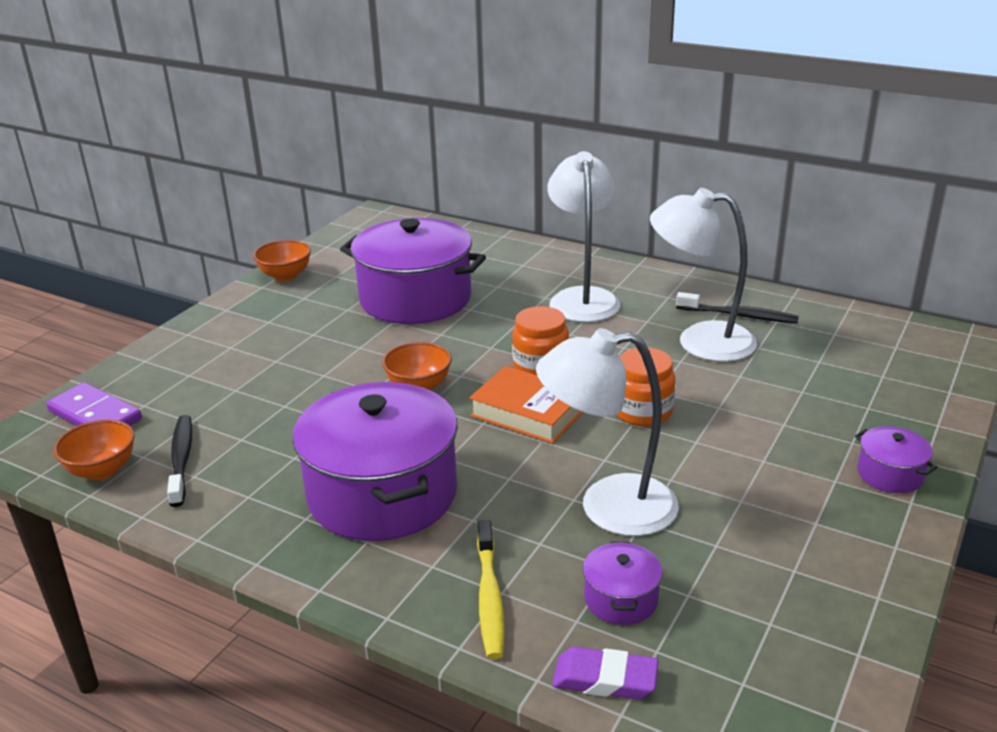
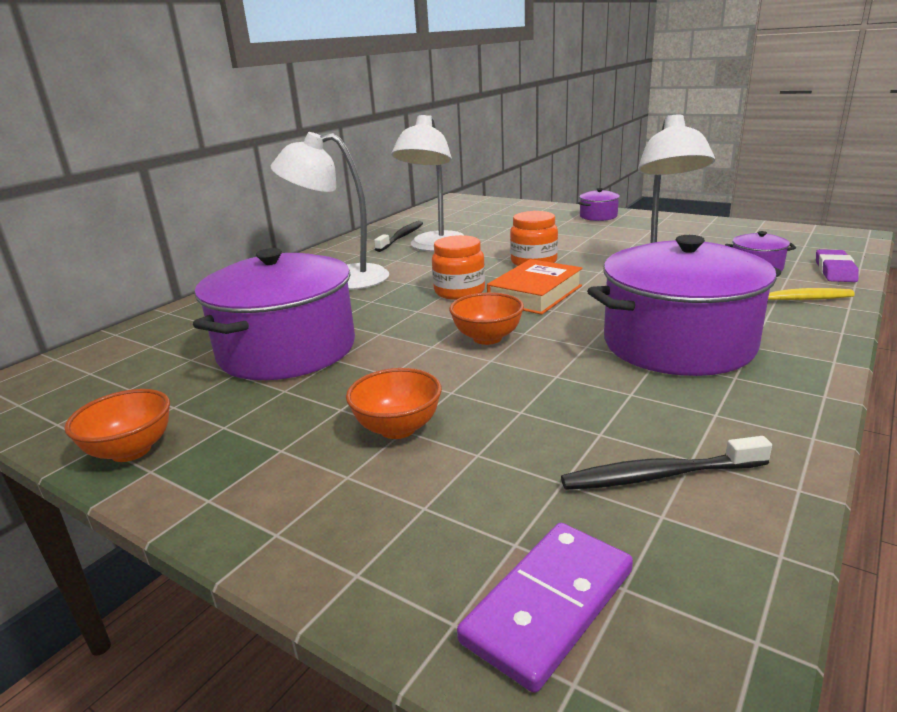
camera: 85 degrees left, 5 degrees down
(102, 470) = (713, 554): orange bowl -> orange bowl (398, 428)

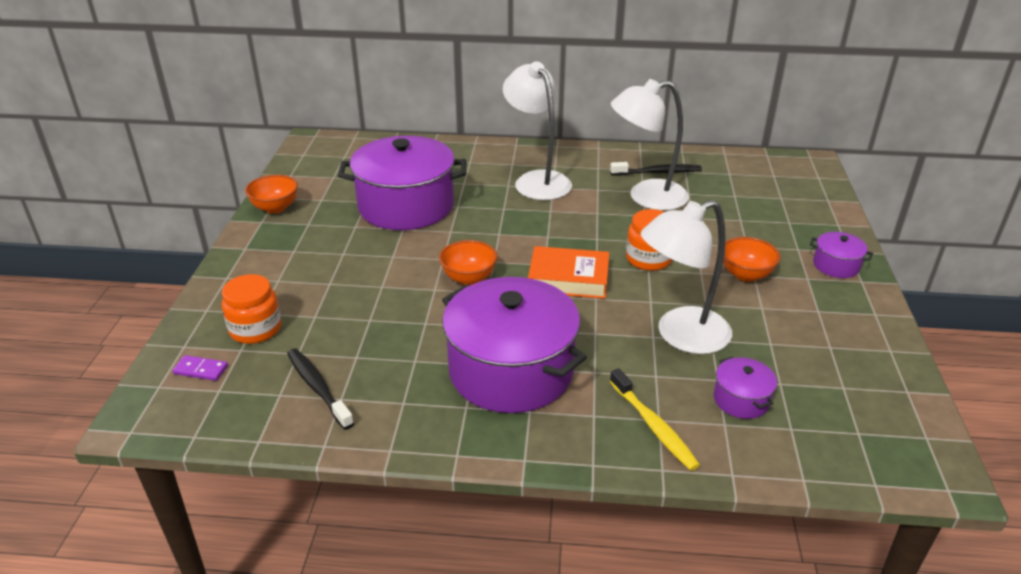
camera: 60 degrees right, 10 degrees up
(398, 428) = (330, 280): orange bowl -> orange bowl (745, 275)
(459, 291) = (549, 241): orange jar -> orange jar (255, 329)
(549, 606) = (201, 370): purple domino -> purple domino, size x0.55
(835, 271) = (775, 459): purple eraser -> none

